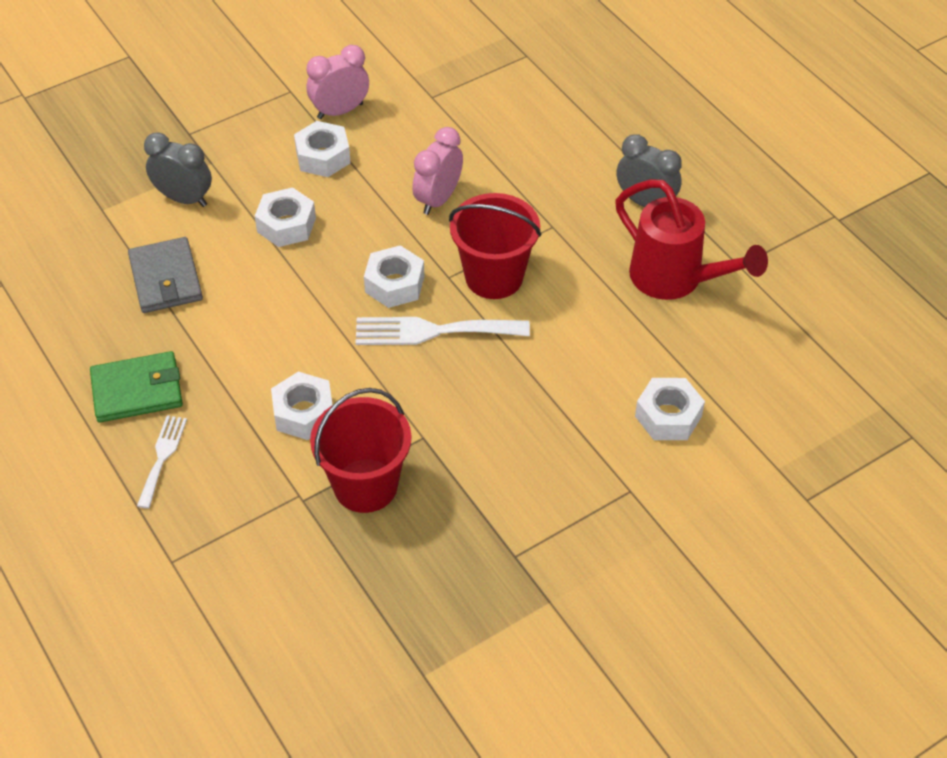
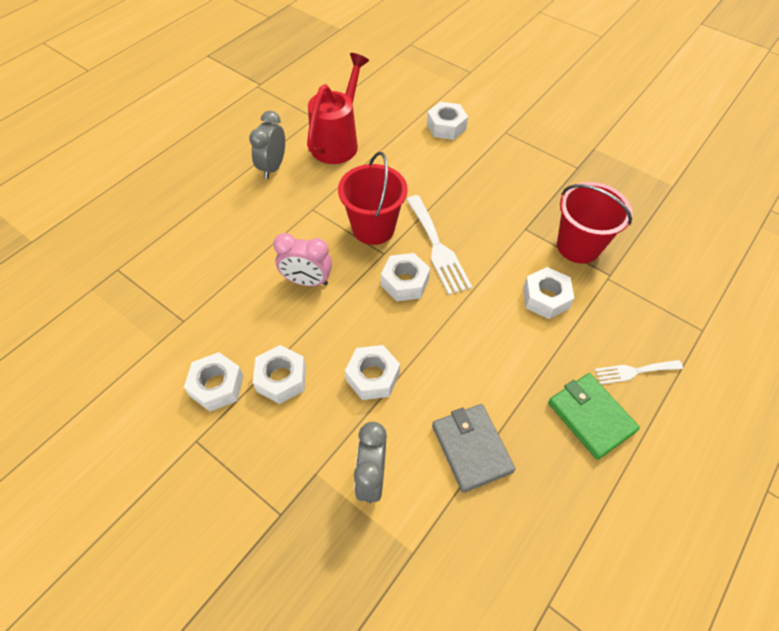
camera: 110 degrees left, 5 degrees up
(166, 279) = (471, 448): grey wallet -> grey wallet turned 75 degrees counterclockwise
(340, 111) = (217, 386): pink clock -> white nut

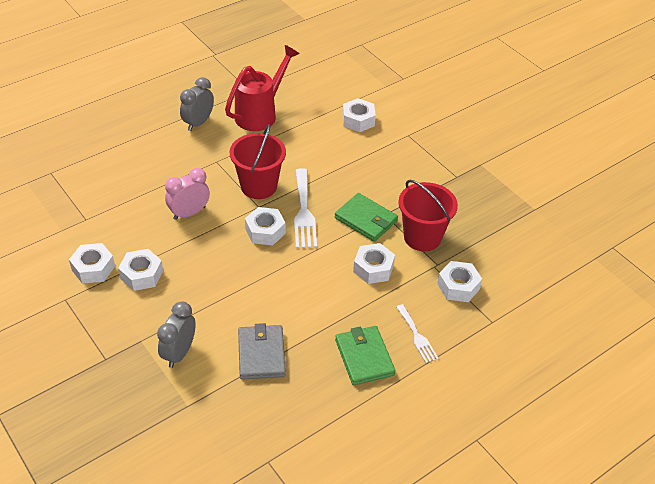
camera: 15 degrees right, 10 degrees down
(307, 281) = (189, 213): pink clock -> pink clock turned 120 degrees clockwise
(372, 377) = (210, 290): white nut -> white nut (458, 286)
(509, 240) = (366, 219): none -> green wallet
(634, 371) = (417, 336): white fork -> white fork turned 120 degrees counterclockwise

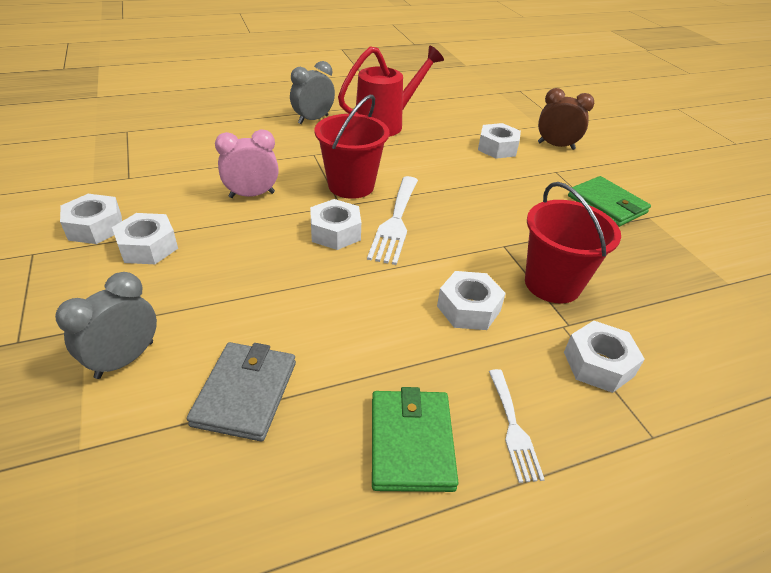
camera: 15 degrees right, 5 degrees down
(366, 219) = (476, 246): green wallet -> green wallet (607, 204)
(403, 107) = (556, 146): none -> brown clock

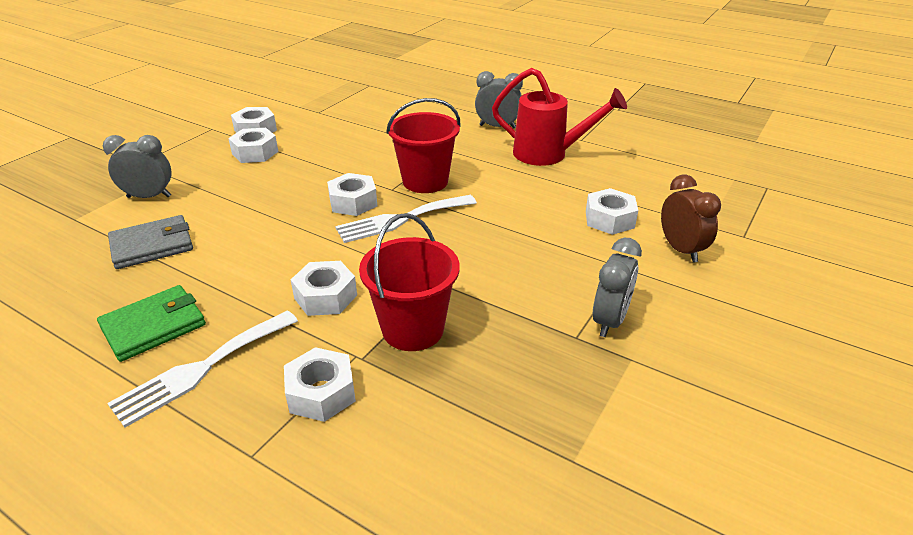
camera: 55 degrees right, 5 degrees down
(252, 195) = (356, 154): pink clock -> none
(513, 428) = (201, 369): white fork -> white fork, size x1.66
(607, 204) = (609, 321): green wallet -> grey clock

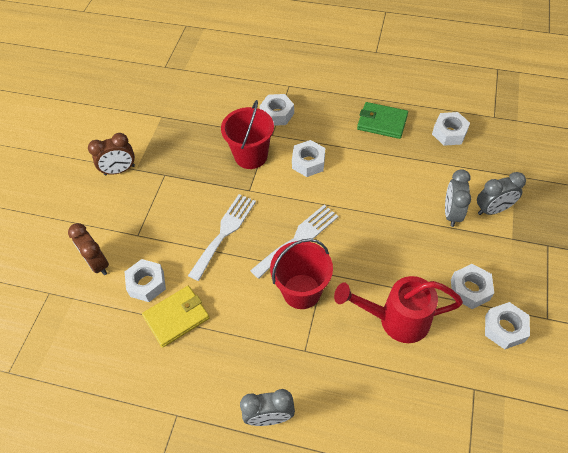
camera: 165 degrees right, 20 degrees up
(152, 245) = (440, 169): grey wallet -> none
(154, 326) = (382, 122): green wallet -> green wallet turned 75 degrees clockwise
(201, 369) = (338, 110): white fork -> white fork (224, 232)
(353, 202) = (343, 247): white nut -> white nut (449, 133)
(548, 154) = (206, 371): red watering can -> red watering can (396, 319)
(574, 189) = (176, 317): none -> yellow wallet
(609, 321) = (147, 190): grey clock -> grey clock (451, 213)
(664, 365) = (119, 170): none -> brown clock

